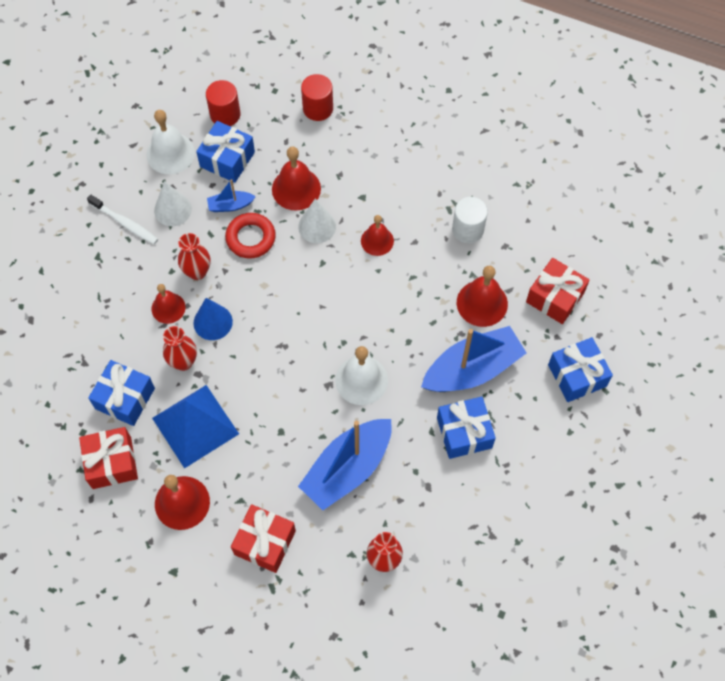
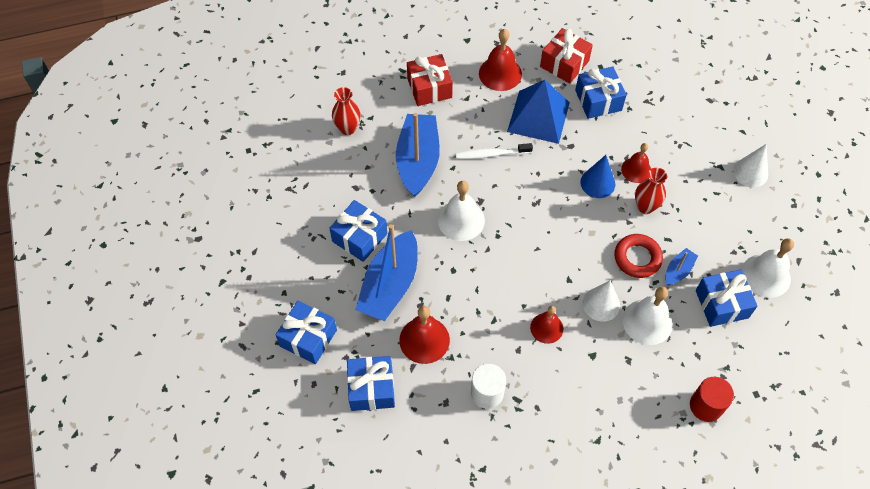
camera: 140 degrees right, 5 degrees down
(125, 223) = (731, 201): white toothbrush -> white toothbrush (491, 154)
(173, 209) = (713, 236): white cone -> white cone (750, 172)
(183, 362) = (588, 146): red vase -> none
(225, 114) = (766, 340): red cylinder -> none
(296, 189) = (647, 321): red bell -> white bell
(555, 297) = (371, 388): red gift -> blue gift

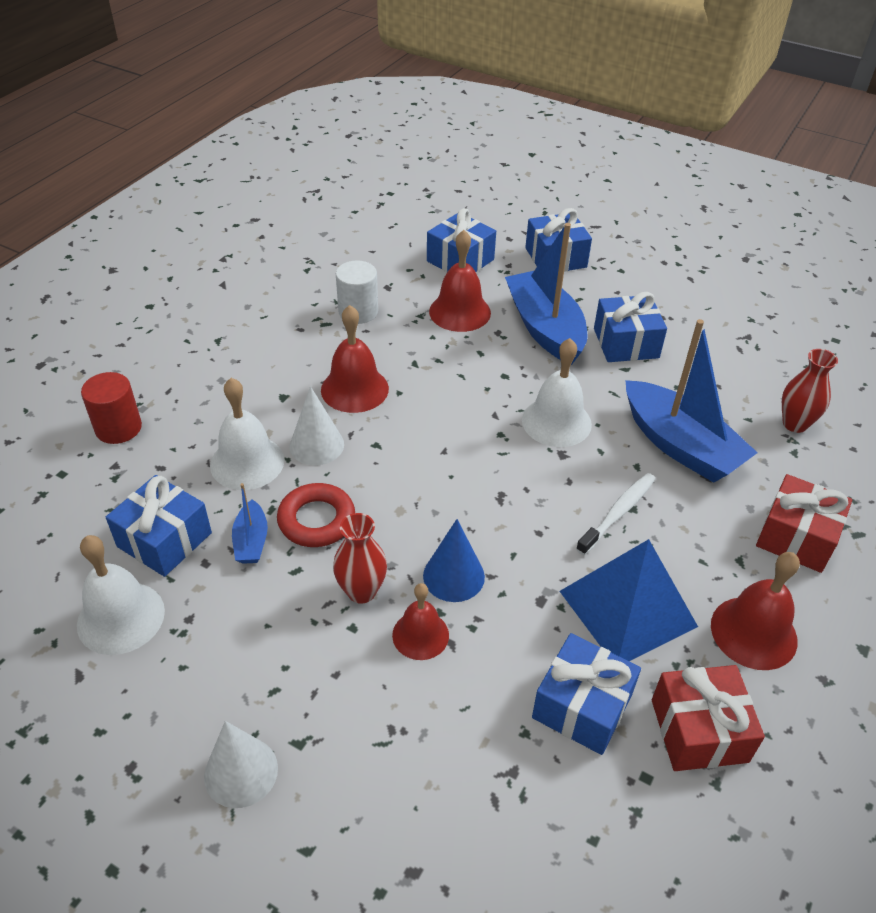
camera: 135 degrees right, 15 degrees down
(546, 328) = (354, 389): red bell -> red bell, size x1.51

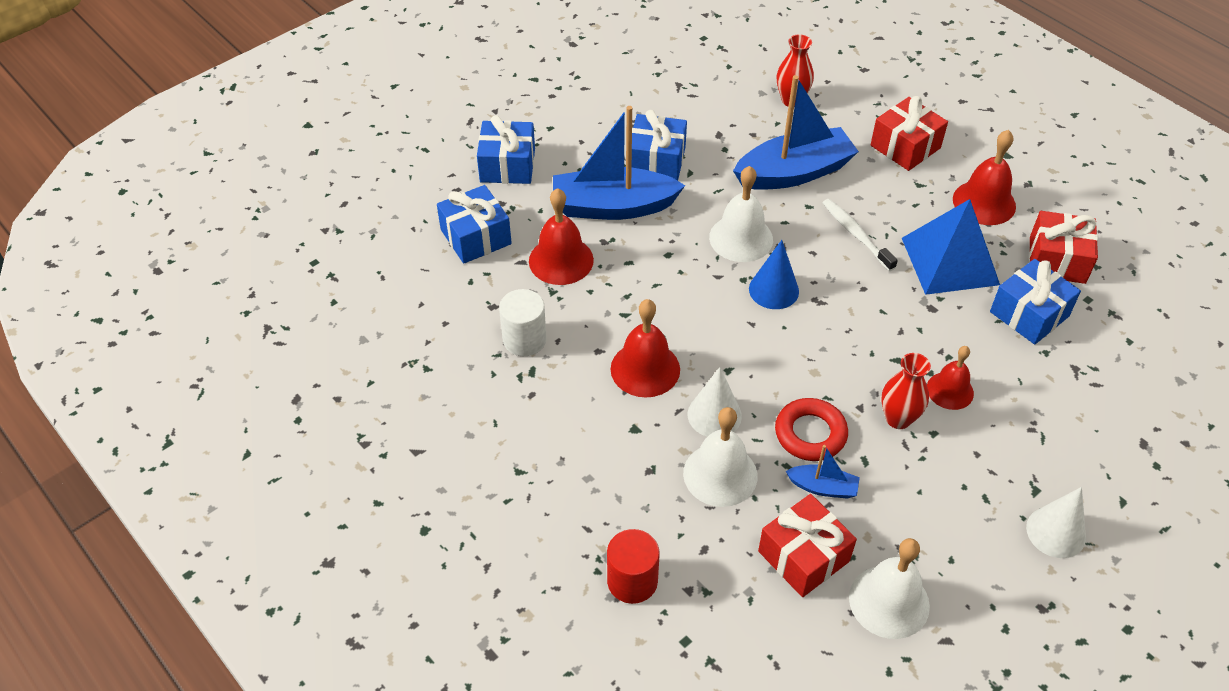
camera: 70 degrees left, 5 degrees up
(164, 540) = (803, 556): blue gift -> red gift
(453, 576) = (896, 354): blue cone -> blue cone (773, 290)

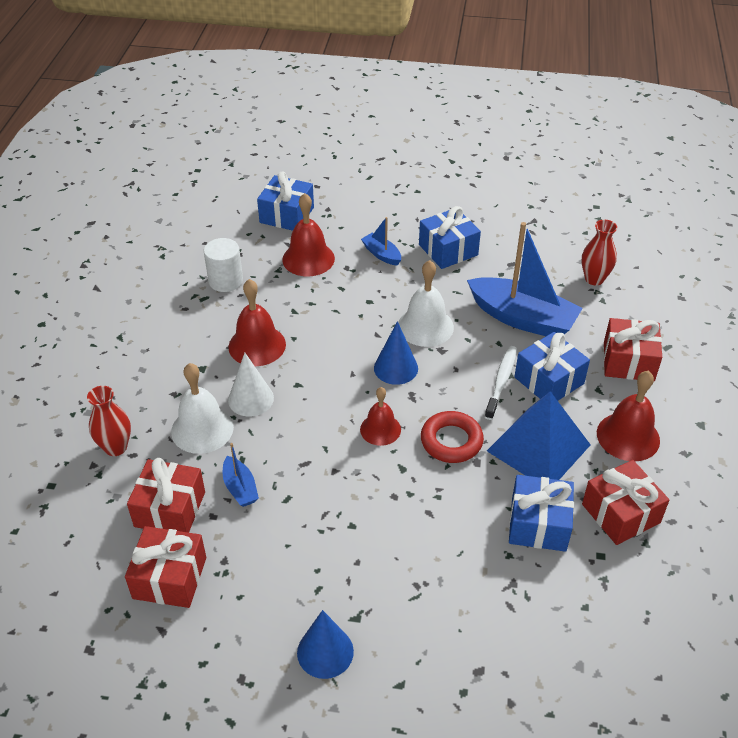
camera: 50 degrees right, 5 degrees down
(507, 165) = (362, 193): blue gift -> blue gift (549, 380)
(613, 207) = (381, 254): blue boat -> blue boat, size x0.47
(632, 581) = (77, 434): red cylinder -> none
(810, 434) = (282, 456): red ring -> red ring (451, 441)
(889, 601) = (170, 578): white bell -> red gift
(898, 419) = (345, 497): red vase -> red vase (116, 447)
(950, 390) = (404, 514): red bell -> red bell (380, 429)
(1056, 532) = (325, 652): white cone -> blue cone

